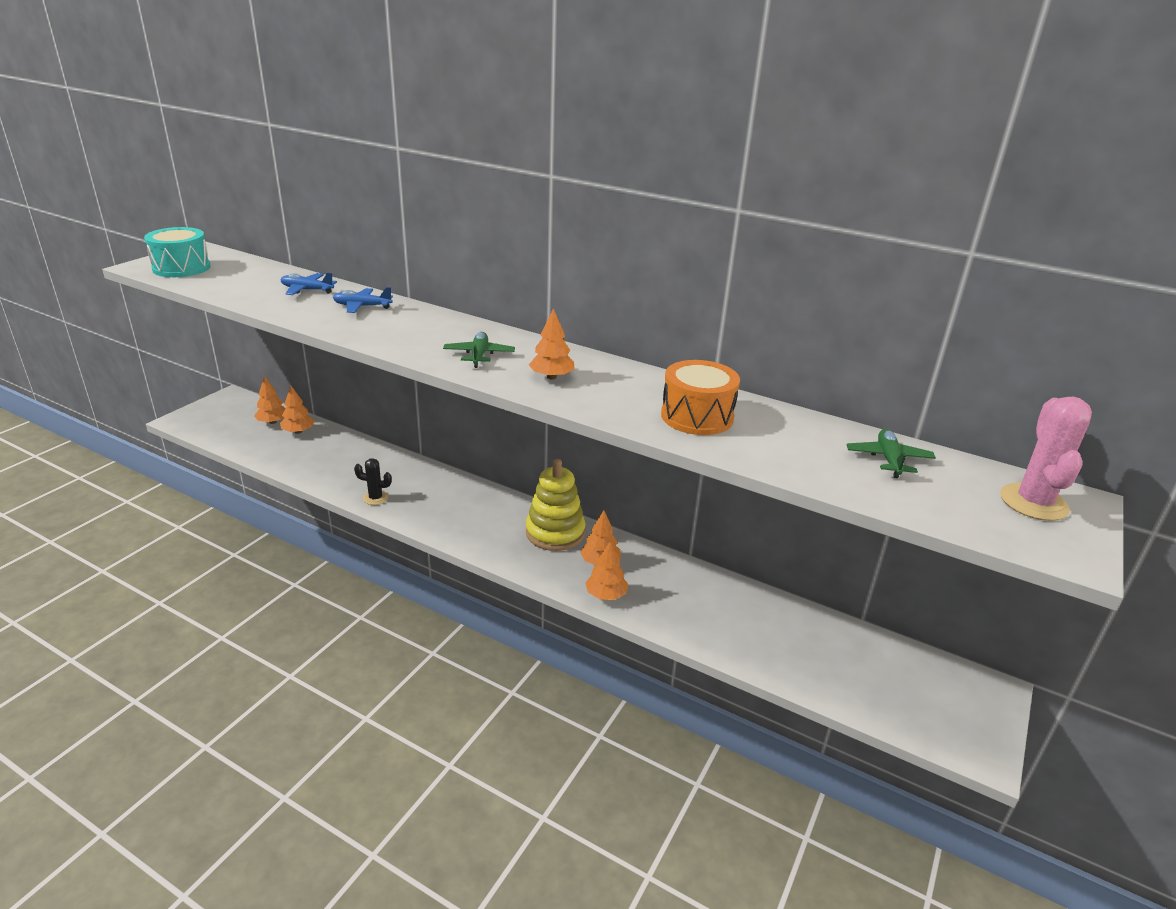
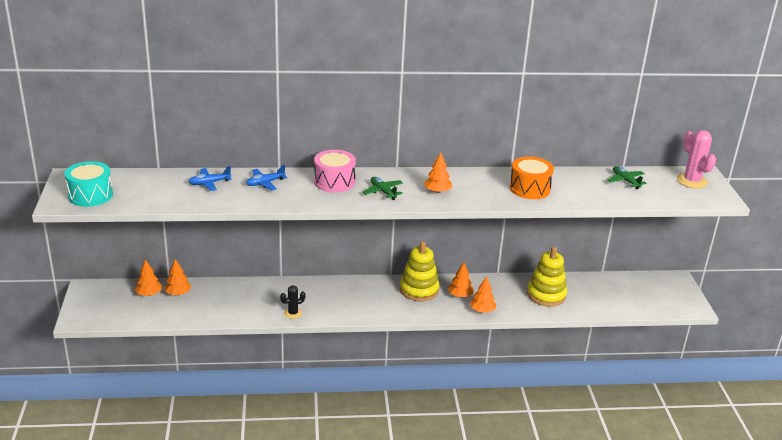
camera: 35 degrees left, 0 degrees up
(440, 328) = (334, 182): none -> pink drum
(727, 615) = (546, 295): none -> yellow stacking toy

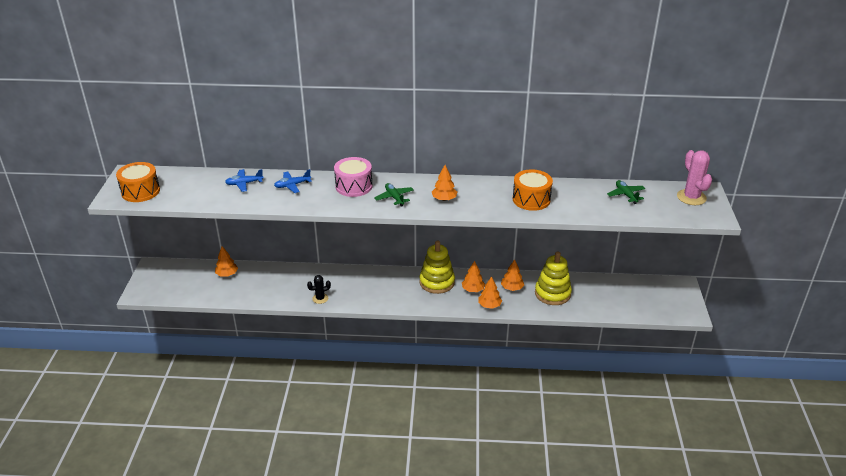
camera: 10 degrees right, 5 degrees up
(90, 195) = (140, 191): turquoise drum -> orange drum
(149, 294) = (202, 273): orange tree -> orange tree (512, 288)

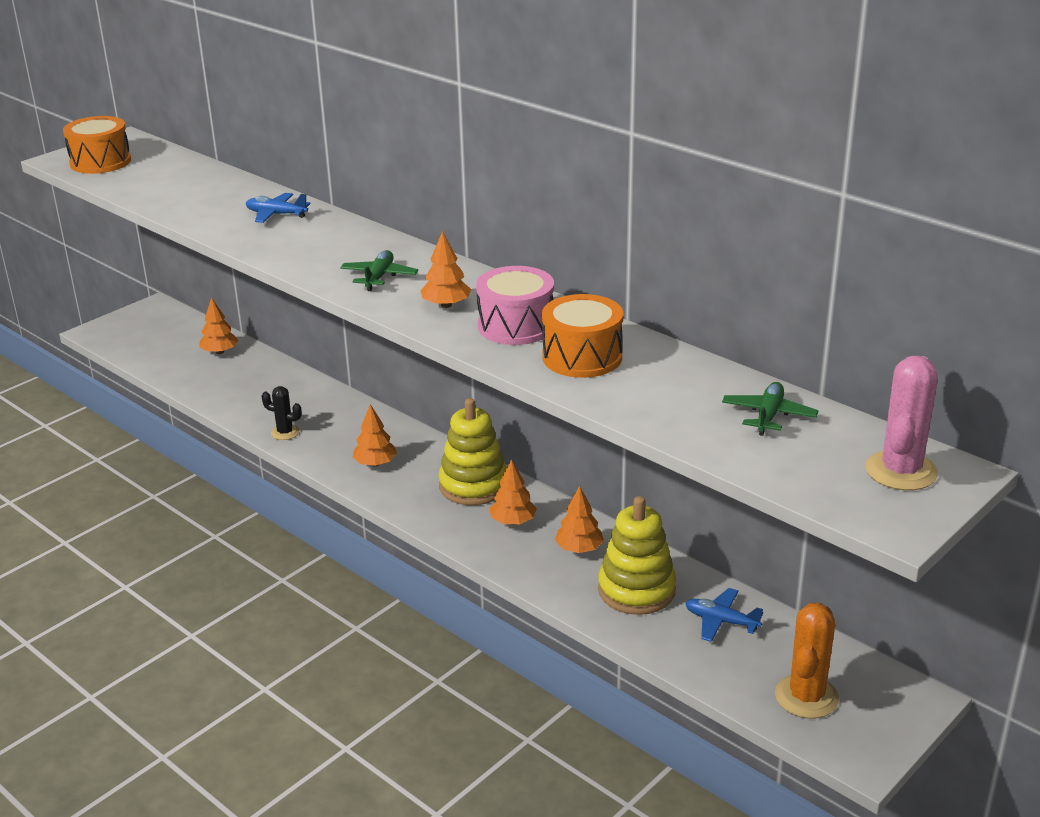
camera: 40 degrees right, 5 degrees down
(244, 183) = (224, 192): blue plane -> blue plane (721, 621)
(354, 186) = (351, 243): pink drum -> pink drum (516, 326)
(489, 305) = (505, 556): orange tree -> orange tree (375, 463)
(652, 302) = (806, 697): none -> orange cactus

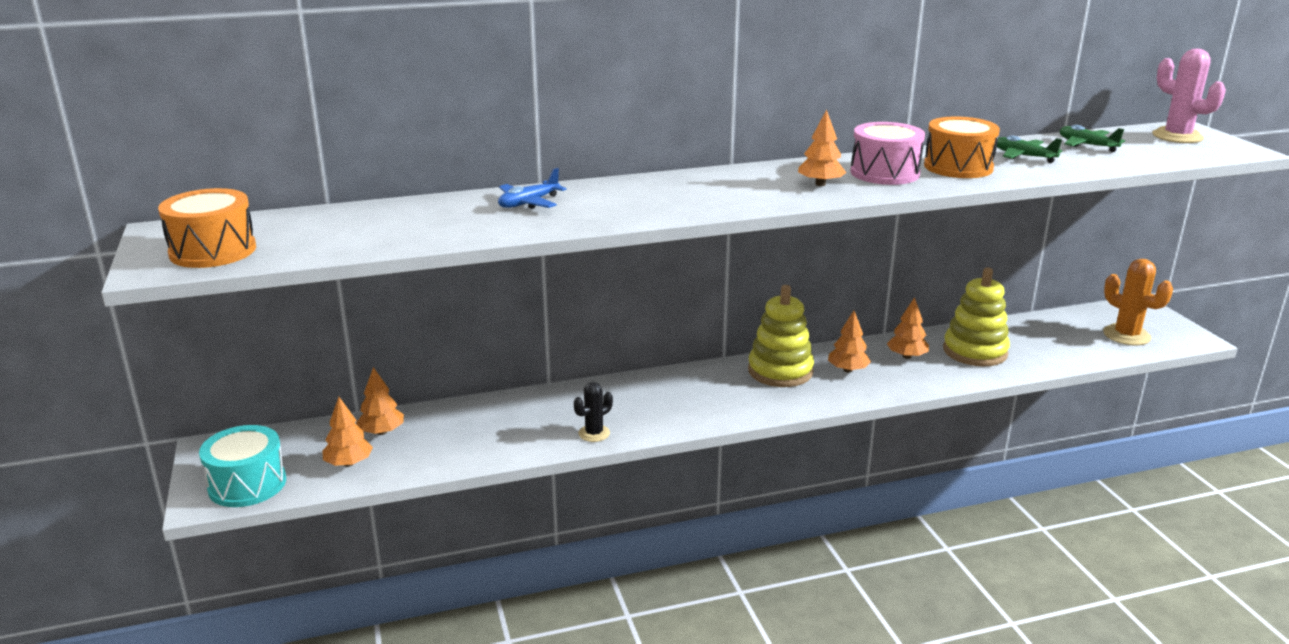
camera: 60 degrees left, 5 degrees down
(122, 336) = (247, 484): none -> turquoise drum
(375, 463) = (700, 403): orange tree -> orange tree (348, 463)
(379, 277) = (734, 193): green plane -> green plane (1023, 156)
(721, 621) = (1030, 336): blue plane -> none

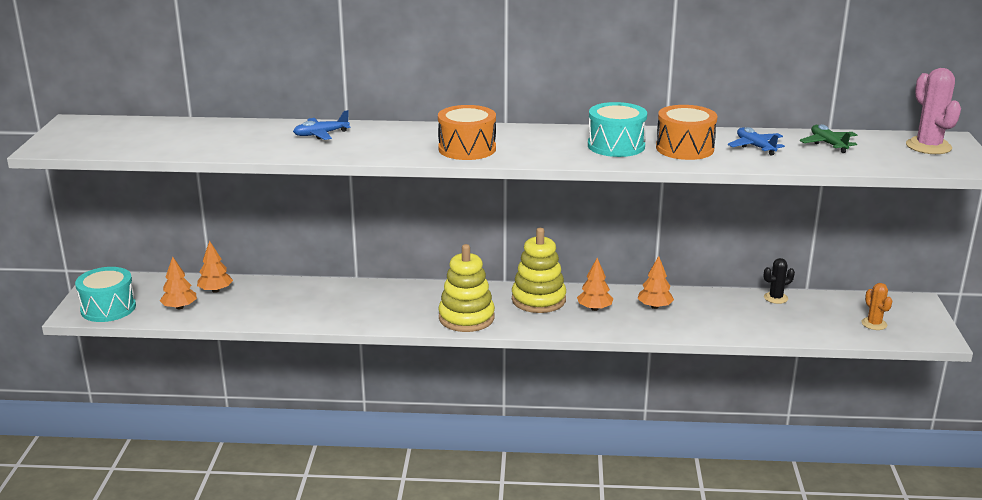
camera: 20 degrees right, 0 degrees up
(213, 251) = (90, 140): orange drum -> orange drum (467, 149)
(594, 433) = (358, 319): black cactus -> black cactus (775, 298)
(820, 184) = (552, 148): orange tree -> none
(884, 173) = (616, 146): pink drum -> turquoise drum
(975, 351) = (718, 313): yellow stacking toy -> yellow stacking toy (466, 318)
(1023, 156) = (755, 147): green plane -> blue plane
(1126, 335) = (874, 324): orange cactus -> orange cactus, size x0.60

